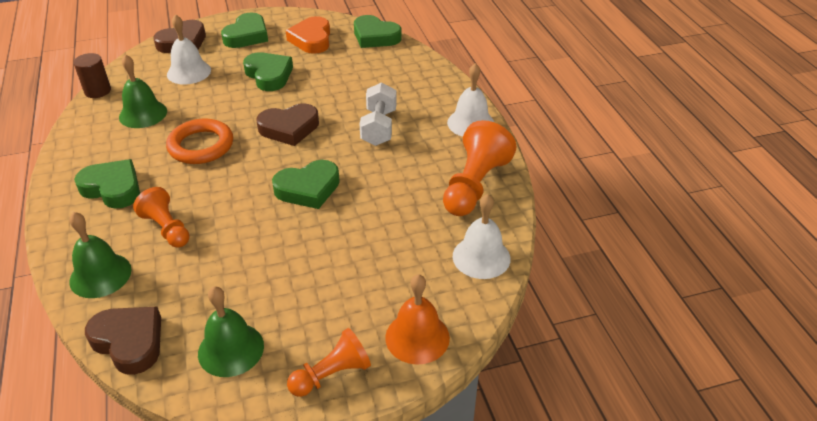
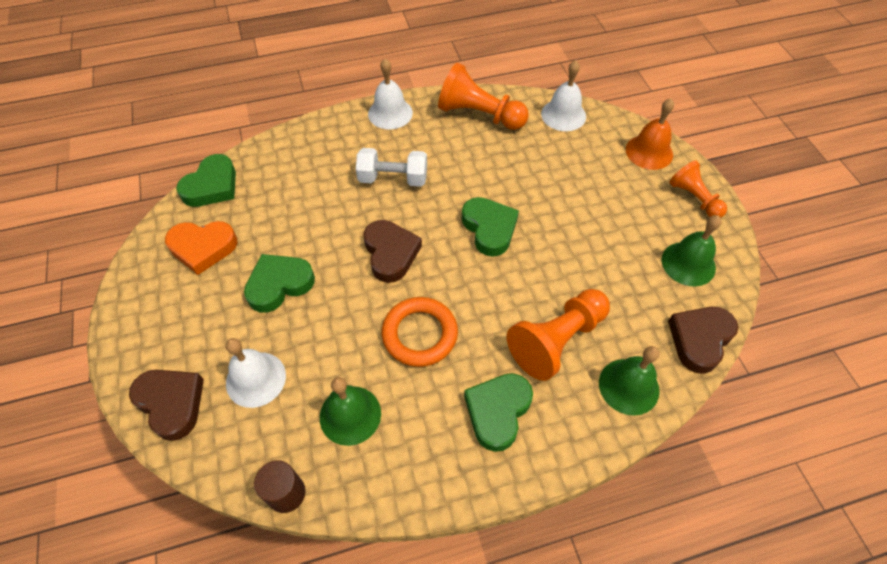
camera: 90 degrees left, 15 degrees up
(167, 228) = (557, 340): orange pawn -> orange pawn, size x1.59
(247, 35) = (173, 322): green heart -> none

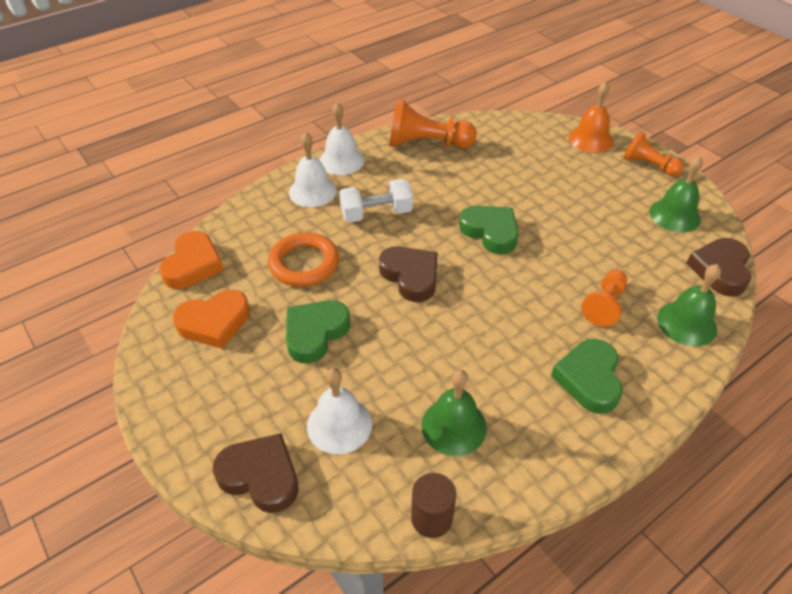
camera: 20 degrees left, 10 degrees down
(212, 186) = (193, 265): green heart -> orange heart
(420, 334) = (479, 336): orange ring -> orange ring (304, 263)
(557, 340) = (604, 305): orange pawn -> orange pawn, size x0.63
(563, 115) = (501, 128): white bell -> white bell (312, 191)

